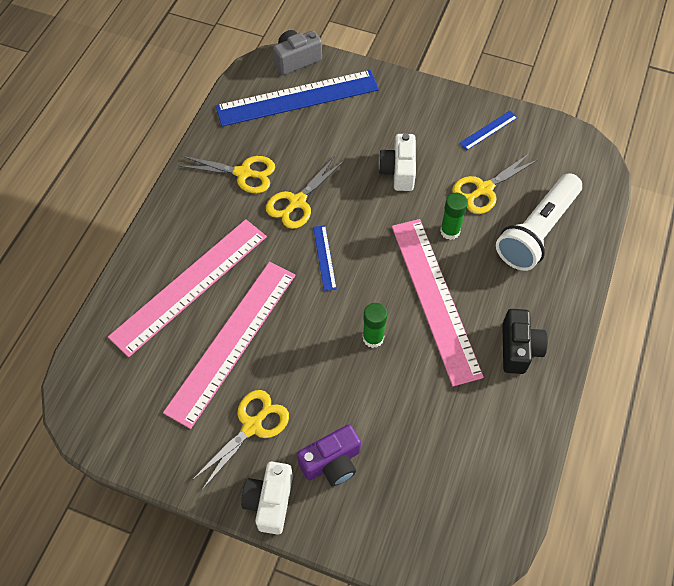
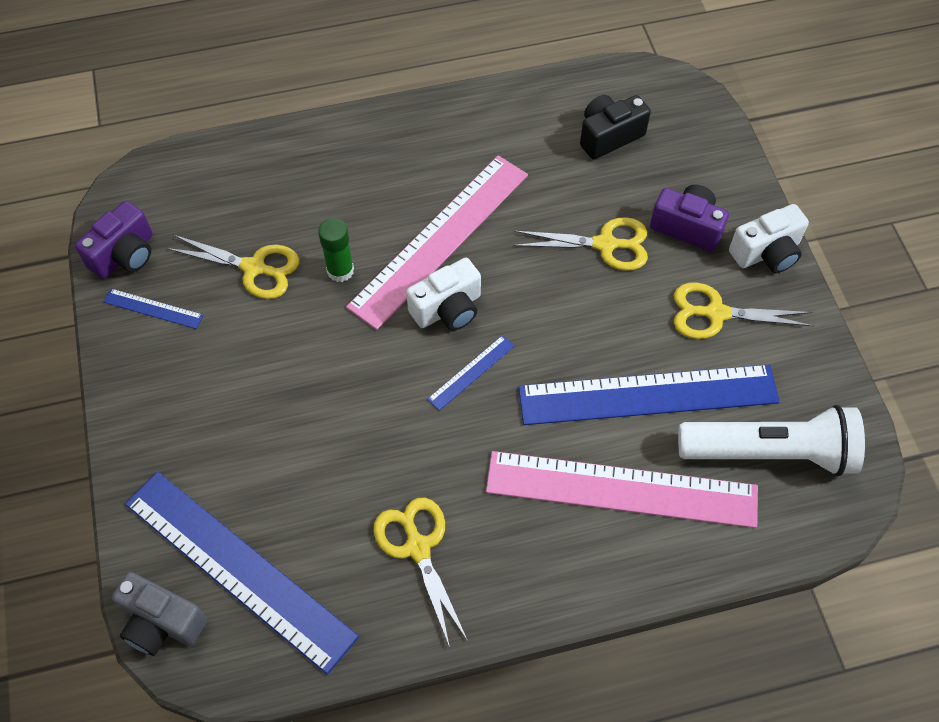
camera: 125 degrees left, 0 degrees up
(232, 341) = (648, 395): pink ruler -> blue ruler
(297, 202) = (415, 451): yellow scissors -> yellow scissors (605, 244)
(373, 338) = (532, 268): green glue stick -> none
(398, 171) = (287, 369): white camera -> white camera (448, 309)
(518, 348) = (442, 144): black camera -> black camera (609, 136)
(537, 231) = (281, 193): white flashlight -> white flashlight (770, 452)
(539, 133) = (125, 255): none -> purple camera

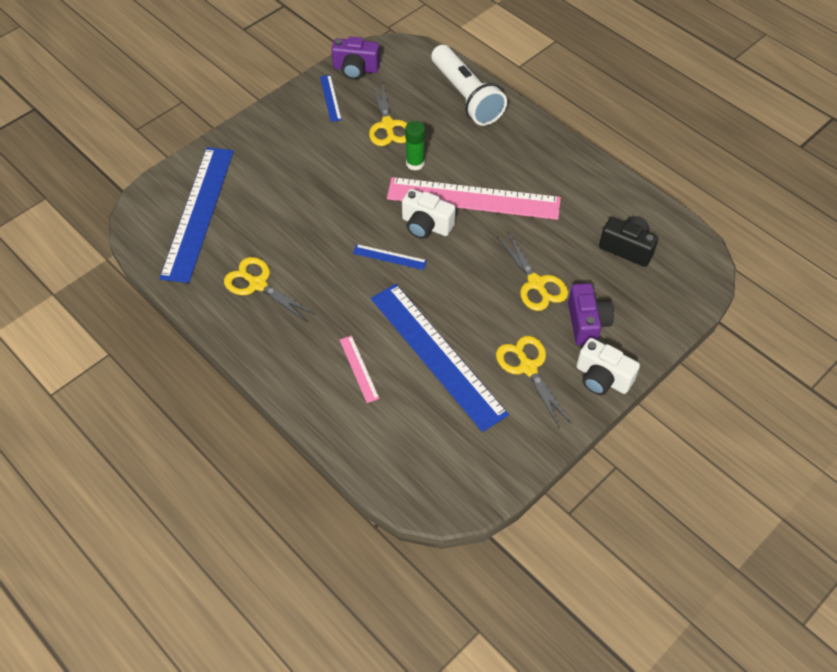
camera: 60 degrees right, 5 degrees down
(161, 622) = (150, 196): grey camera -> none
(417, 547) = (258, 284): yellow scissors -> yellow scissors turned 90 degrees counterclockwise
(621, 489) = (359, 368): pink ruler -> pink ruler, size x0.41
(770, 452) = (440, 441): white flashlight -> white flashlight (466, 96)

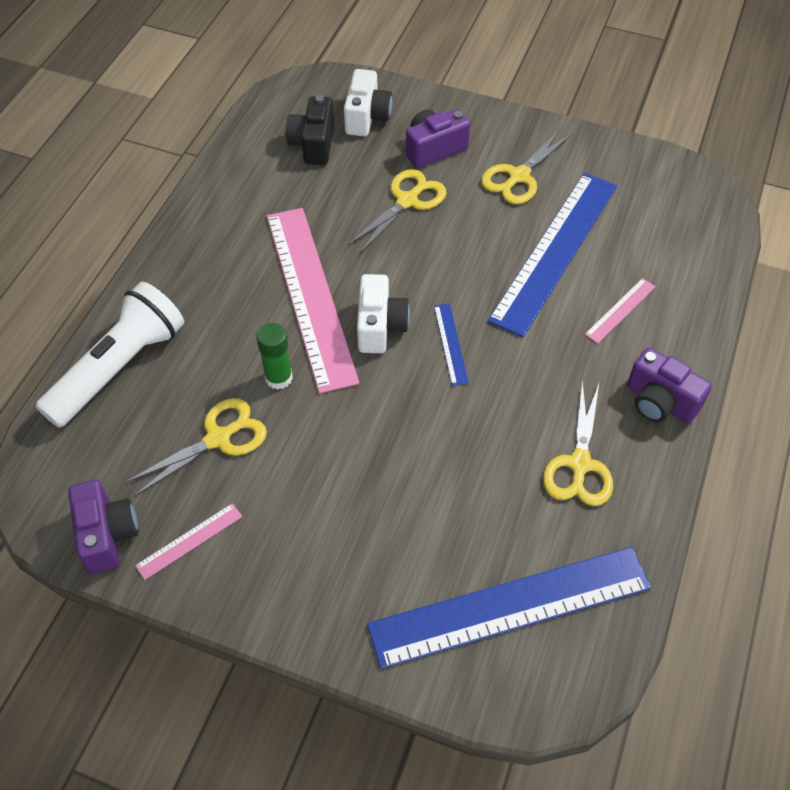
camera: 115 degrees left, 0 degrees up
(271, 351) = (660, 402): none -> purple camera
(330, 98) = (189, 541): blue ruler -> pink ruler
(602, 378) = (493, 122): white camera -> white camera (367, 117)

